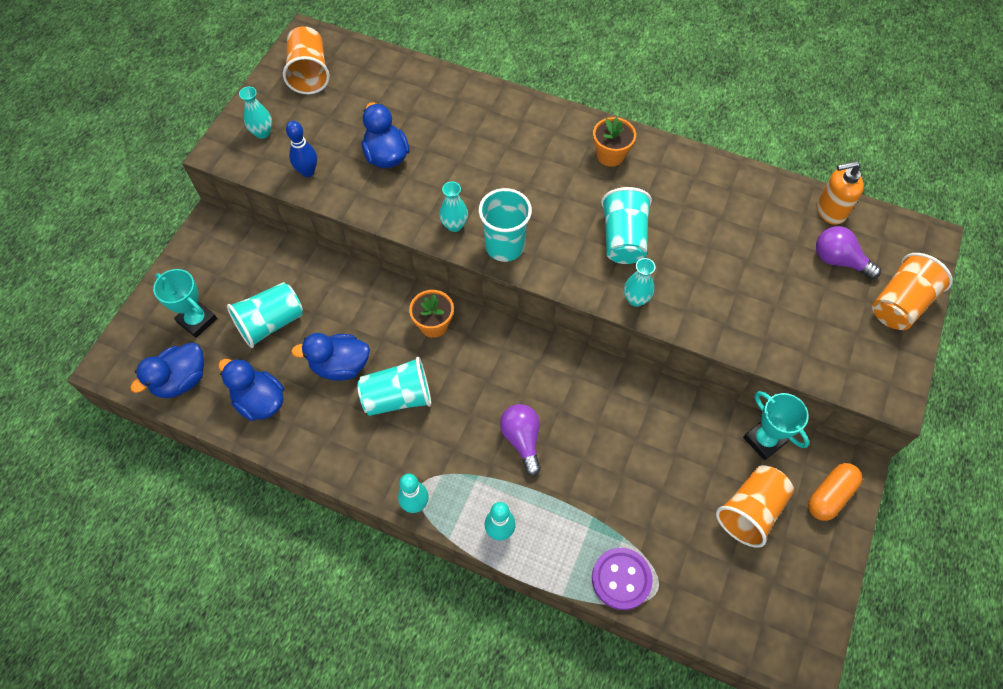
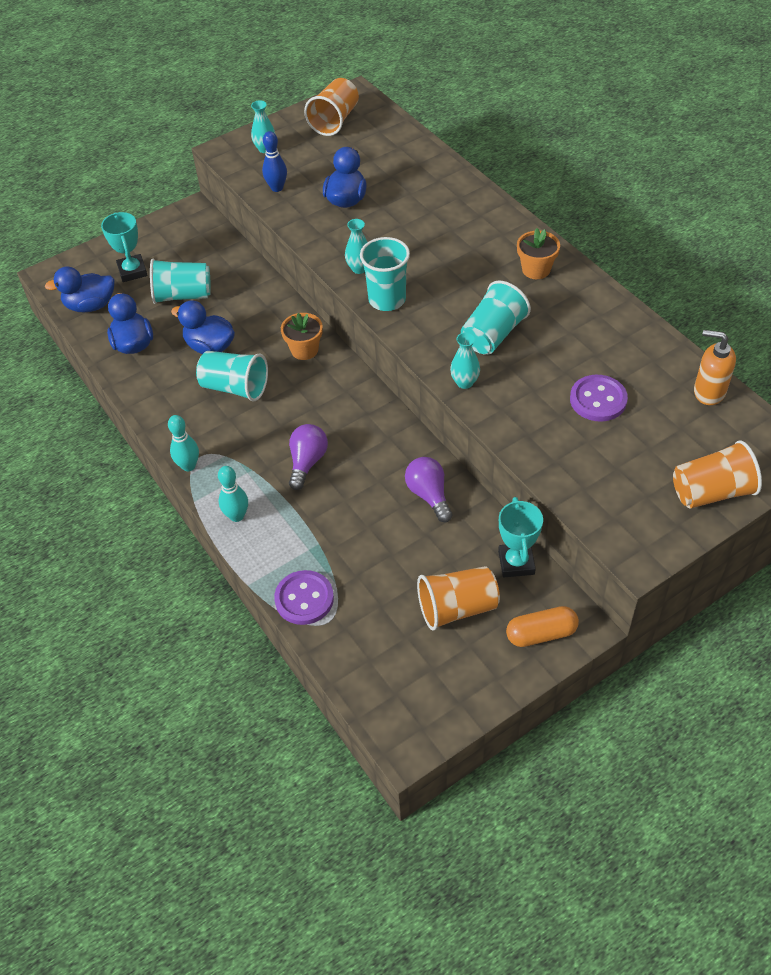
camera: 35 degrees right, 10 degrees down
(754, 261) = (598, 400): none -> purple button
(838, 260) = (681, 433): purple light bulb -> purple light bulb (429, 495)

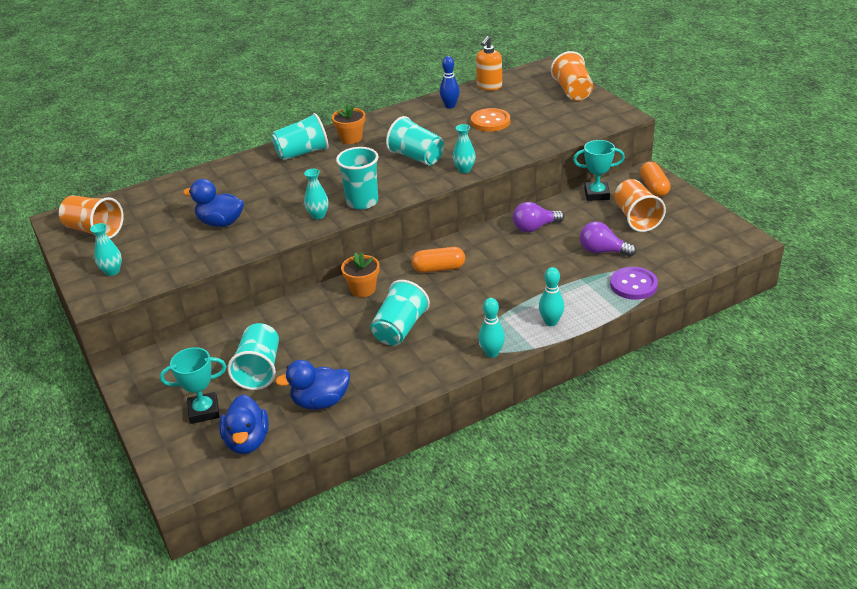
camera: 85 degrees left, 15 degrees down
(210, 346) = (341, 347): blue duck -> none
(277, 188) = (180, 262): blue bowling pin -> blue bowling pin (450, 106)
(307, 462) = (495, 285): purple light bulb -> purple light bulb (602, 251)
(341, 409) = (439, 268): none -> orange capsule
(496, 234) = (302, 153): none -> turquoise cup
(598, 400) = (490, 121): purple button -> orange button

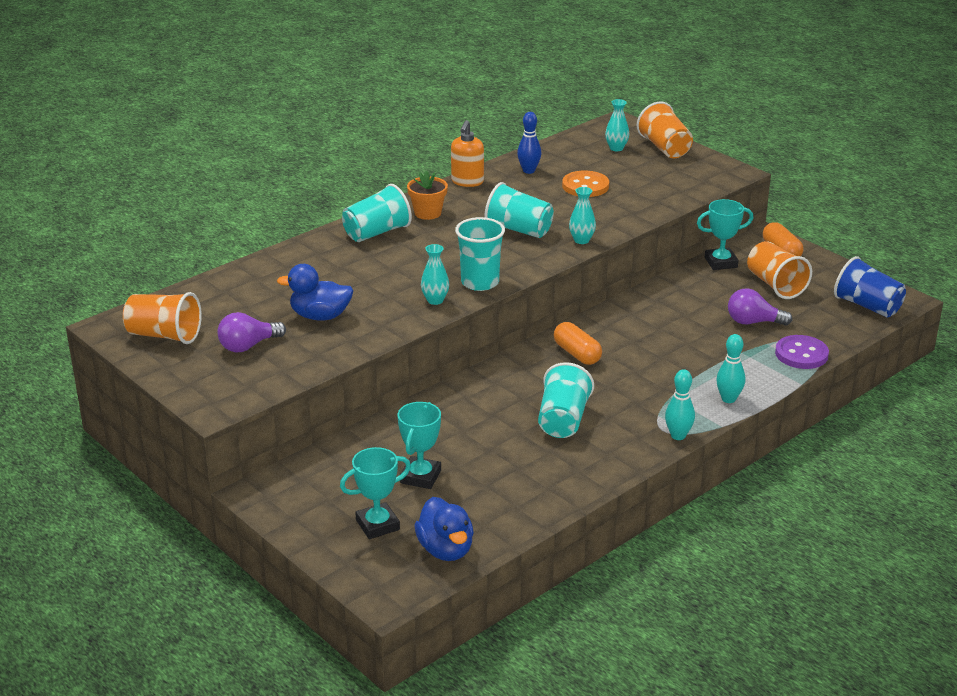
camera: 15 degrees left, 5 degrees down
(112, 271) = (216, 378): turquoise vase -> turquoise vase (616, 148)
(259, 370) = (420, 477): turquoise cup -> turquoise trophy
(320, 402) = (509, 502): blue duck -> none
(363, 289) = (499, 382): orange flower pot -> none
(439, 268) = (577, 354): orange capsule -> orange capsule turned 75 degrees clockwise
(489, 86) = (564, 146): orange soap dispenser -> orange soap dispenser (467, 182)
(534, 228) = (666, 303): purple light bulb -> purple light bulb (248, 346)
(711, 244) = (867, 306): none -> blue cup

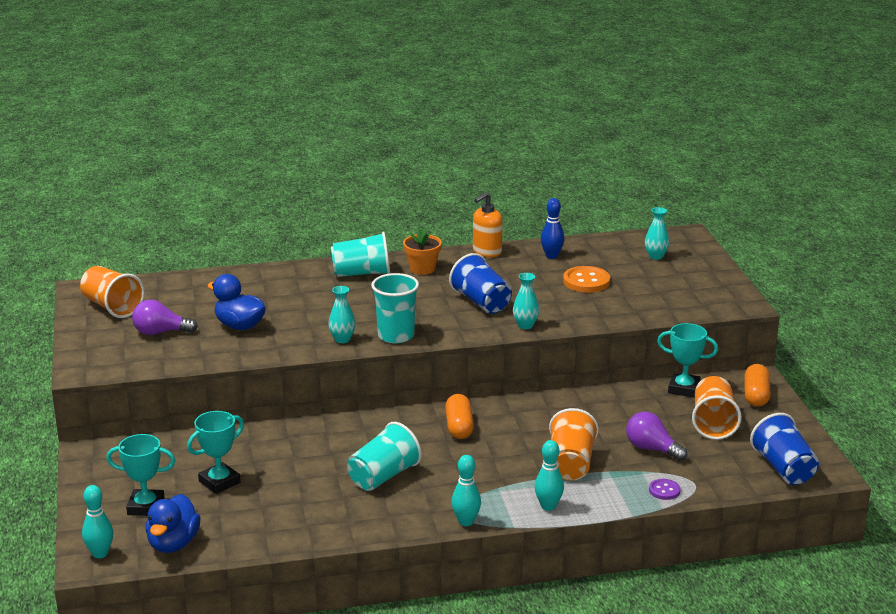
camera: 30 degrees right, 5 degrees down
(386, 585) = (100, 553): none -> turquoise bowling pin
(518, 230) = (481, 302): turquoise cup -> blue cup
(664, 148) = (702, 267): orange cup -> orange cup (570, 464)
(801, 354) = (664, 490): purple button -> purple button, size x0.56

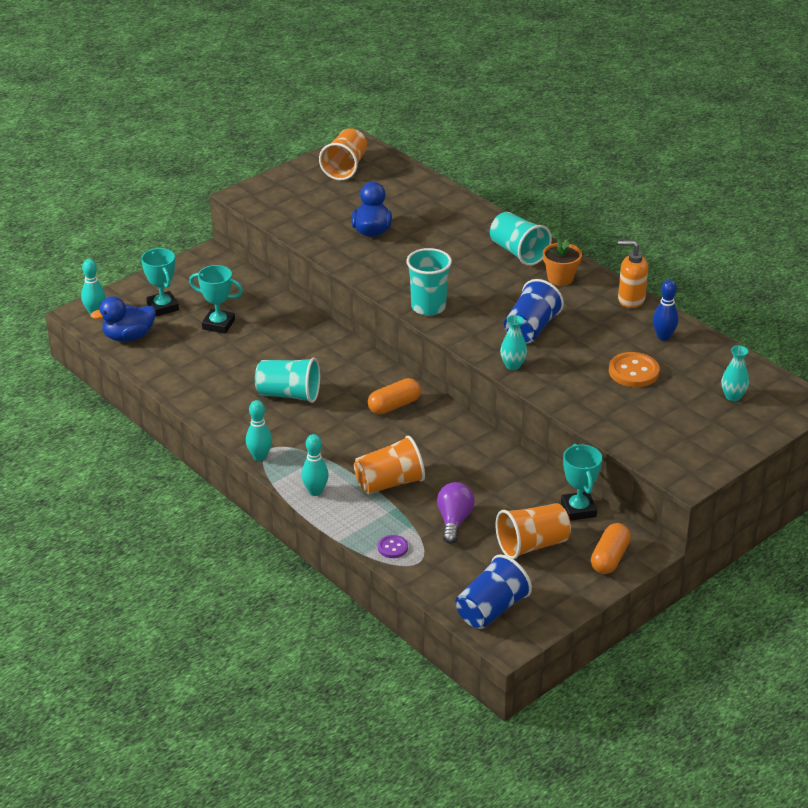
camera: 60 degrees right, 10 degrees up
(160, 332) = (328, 203): purple light bulb -> none
(342, 339) = (397, 284): turquoise vase -> none
(756, 395) = (609, 558): orange capsule -> orange capsule turned 45 degrees counterclockwise

